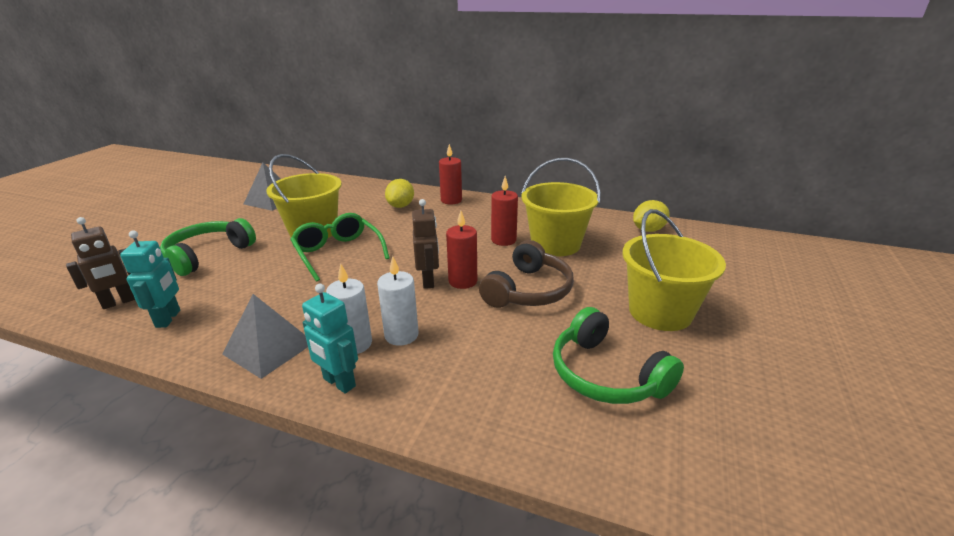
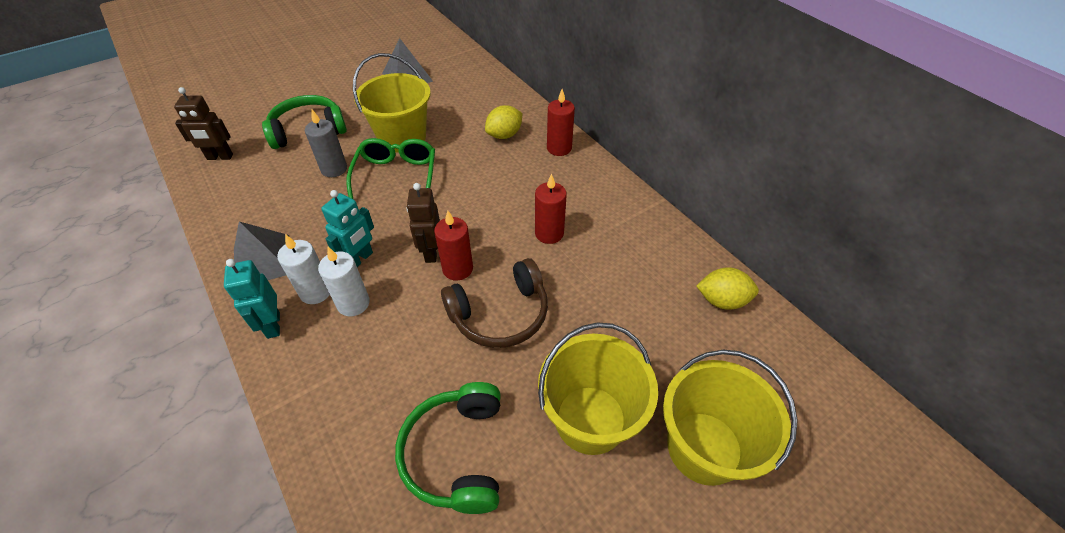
camera: 35 degrees right, 20 degrees up
(168, 318) = (233, 192): turquoise robot -> turquoise robot (360, 259)
(269, 268) = (334, 169): none -> grey candle
(428, 281) = (431, 252): brown robot -> brown robot turned 150 degrees clockwise
(555, 244) = (593, 267): yellow bucket -> yellow bucket (704, 447)

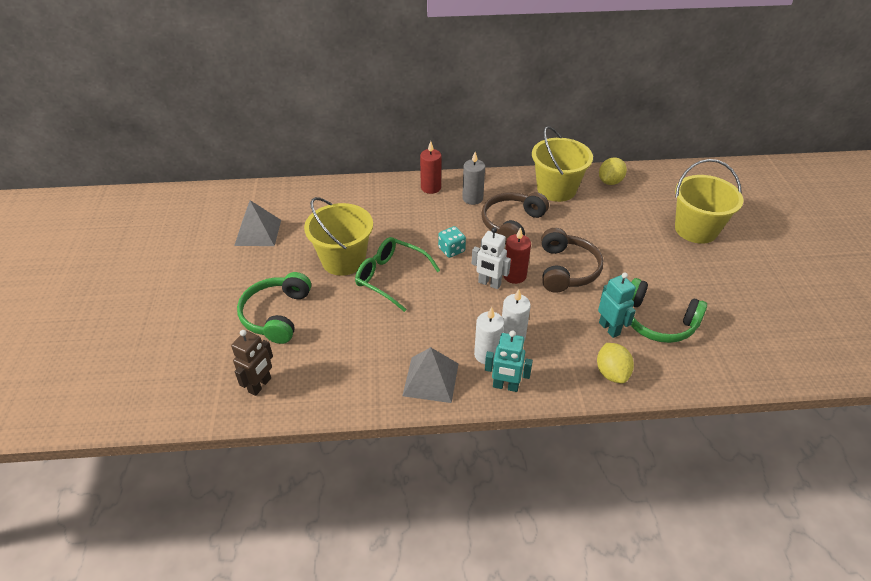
camera: 60 degrees left, 5 degrees down
(334, 169) = (349, 311): grey candle -> grey candle (472, 198)
(360, 259) = (470, 322): turquoise robot -> turquoise robot (609, 328)
(431, 252) = (489, 283): brown robot -> white robot
(467, 202) = (451, 250): none -> turquoise dice
(504, 135) = (392, 207): yellow lemon -> yellow lemon (611, 373)
(549, 233) = (511, 224): red candle -> brown headphones
(590, 419) = (661, 261): yellow bucket -> yellow bucket (556, 189)

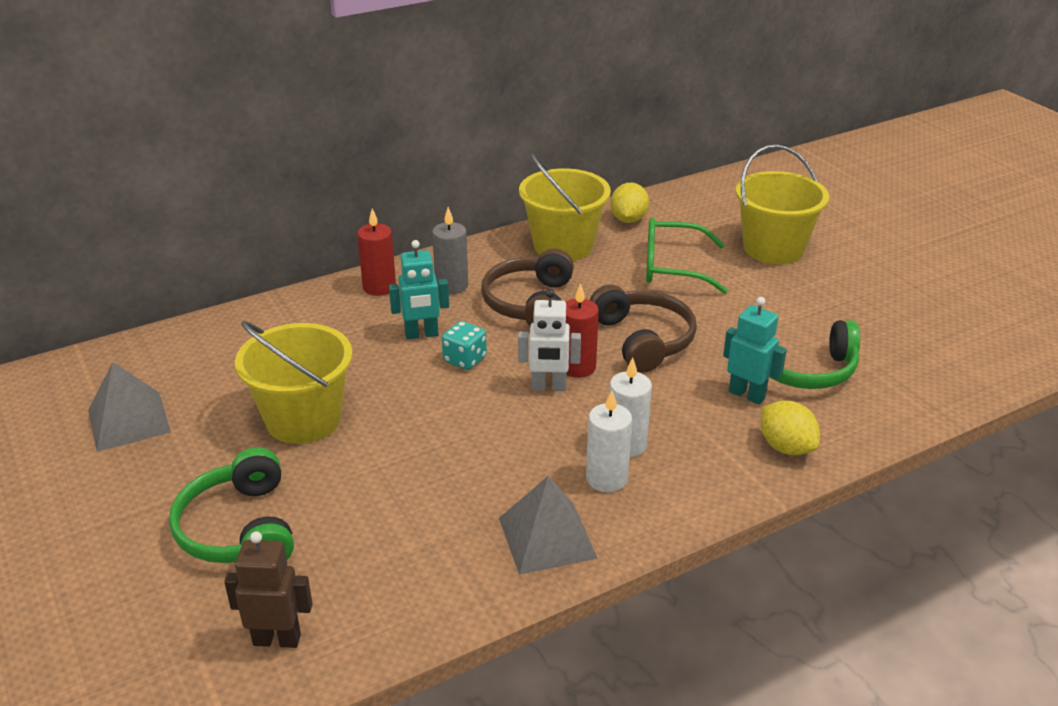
camera: 25 degrees left, 10 degrees down
(260, 385) = (277, 639): brown robot -> brown robot turned 90 degrees counterclockwise
(390, 277) = (395, 421): green glasses -> green glasses (672, 267)
(505, 386) = (659, 510): turquoise robot -> turquoise robot (421, 334)

